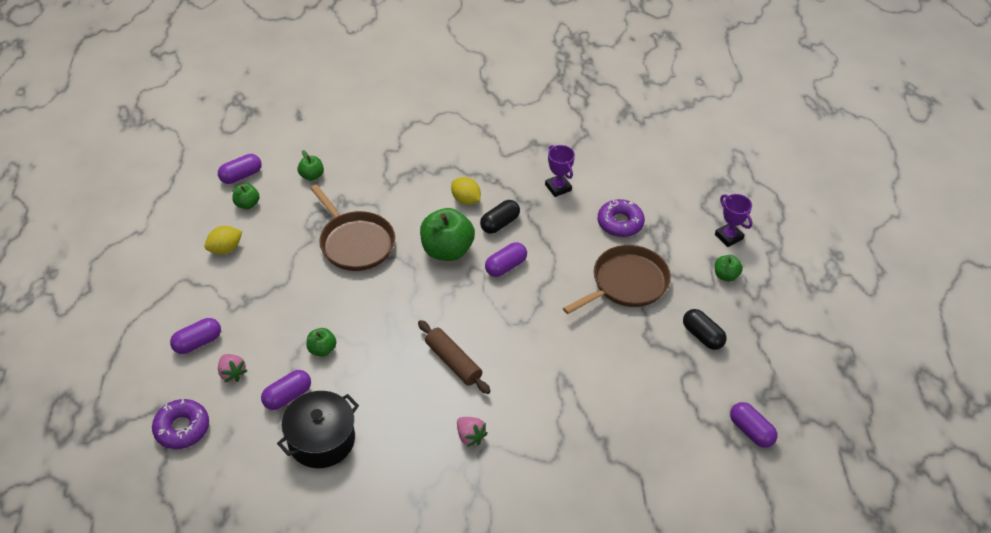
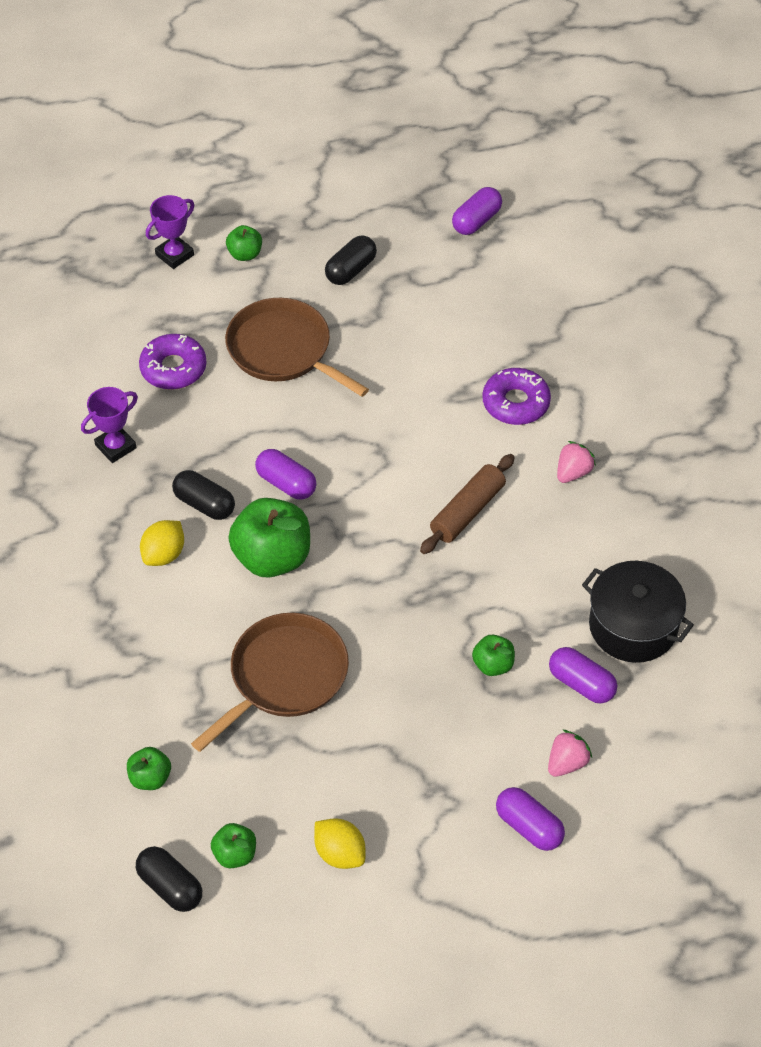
camera: 100 degrees left, 5 degrees up
(182, 428) = (673, 794): purple donut -> purple donut (516, 403)
(241, 176) = (170, 886): purple capsule -> black capsule

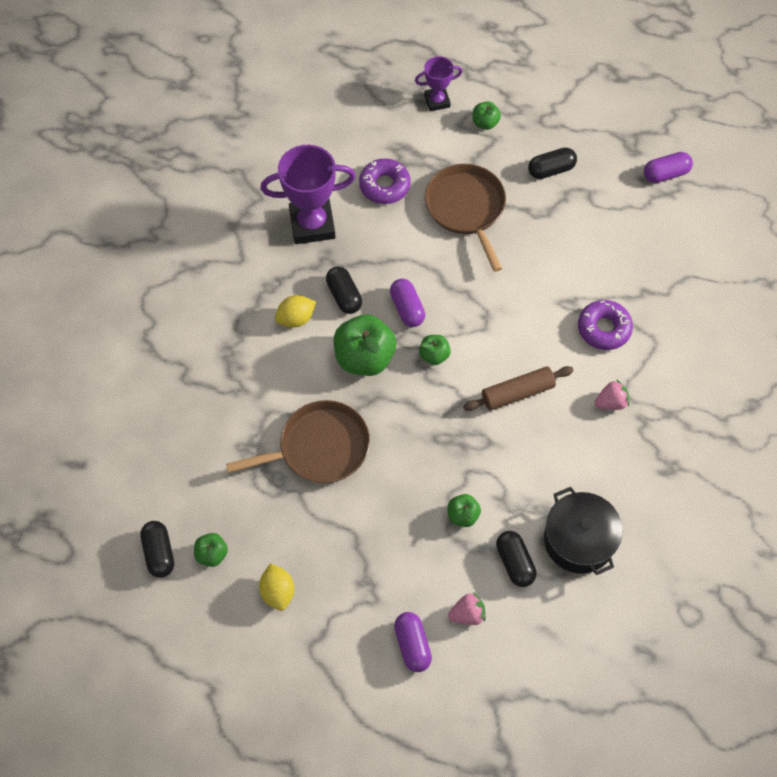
camera: 30 degrees right, 10 degrees up
(116, 447) = (312, 224): purple trophy -> purple trophy, size x1.81
(150, 778) = (192, 471): green apple -> green apple (434, 355)
(581, 683) = (514, 562): purple capsule -> black capsule

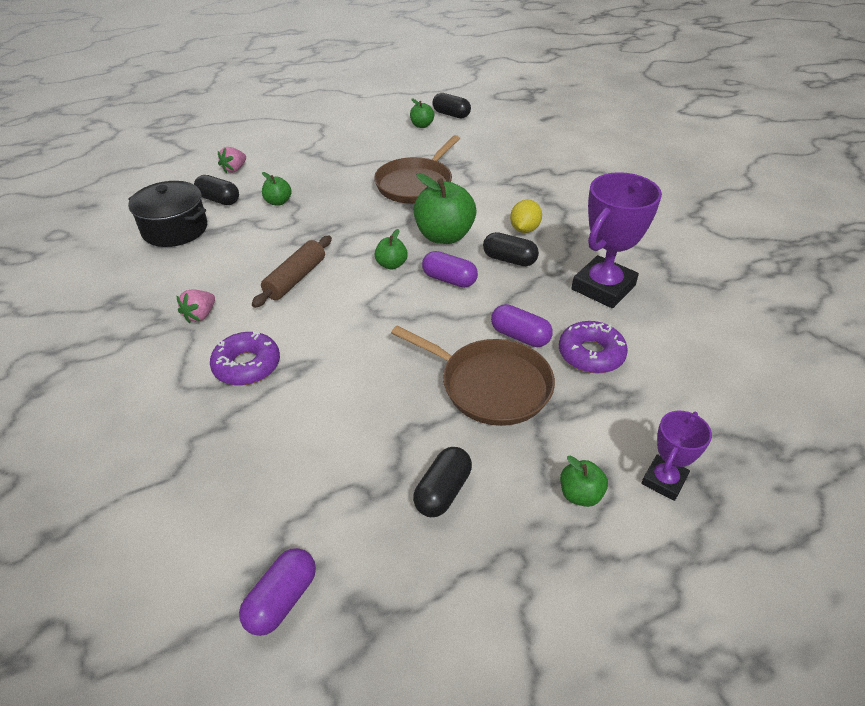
camera: 140 degrees right, 20 degrees down
(278, 592) = (365, 130): yellow lemon -> none
(412, 645) = (260, 147): purple capsule -> purple capsule (520, 336)

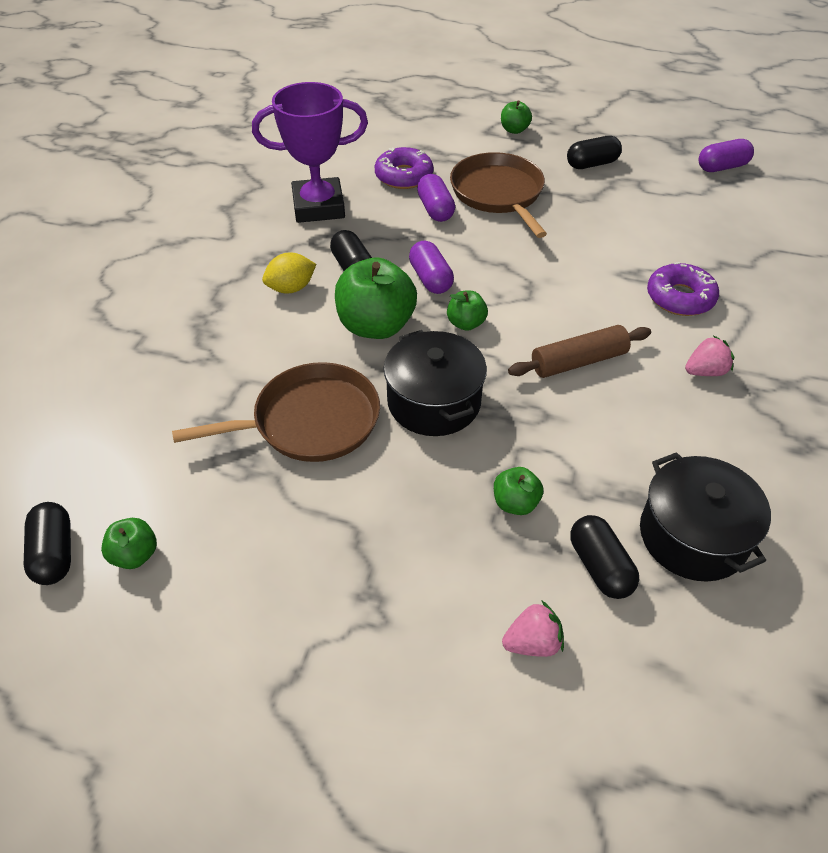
camera: 140 degrees left, 5 degrees up
(363, 219) = (434, 402): none -> black pot
(664, 480) = (461, 115): purple trophy -> none

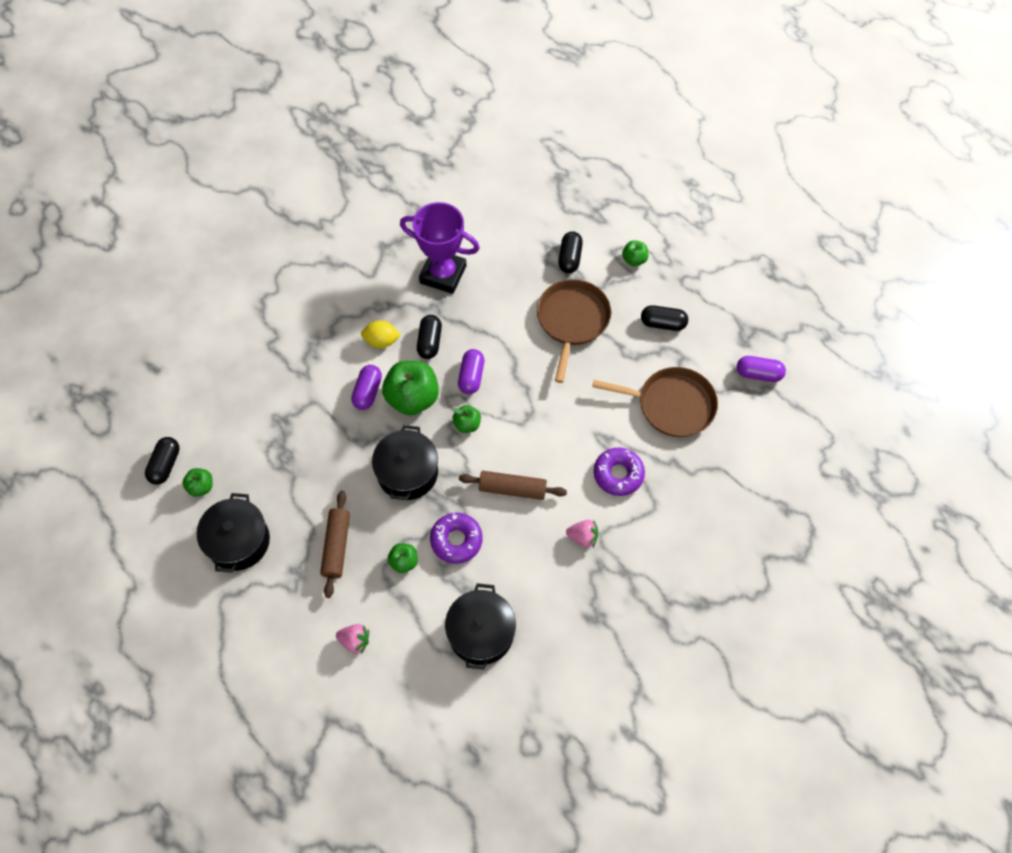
camera: 30 degrees right, 15 degrees up
(246, 599) = (238, 541): none -> black pot
(310, 421) = (332, 449): brown pan -> brown pan (671, 405)
(404, 176) = (519, 271): purple donut -> purple donut (456, 540)
(405, 531) = (336, 546): none -> brown rolling pin
(435, 209) = (518, 315): purple capsule -> purple capsule (368, 392)
(600, 567) = (418, 621): black capsule -> black capsule (569, 258)

